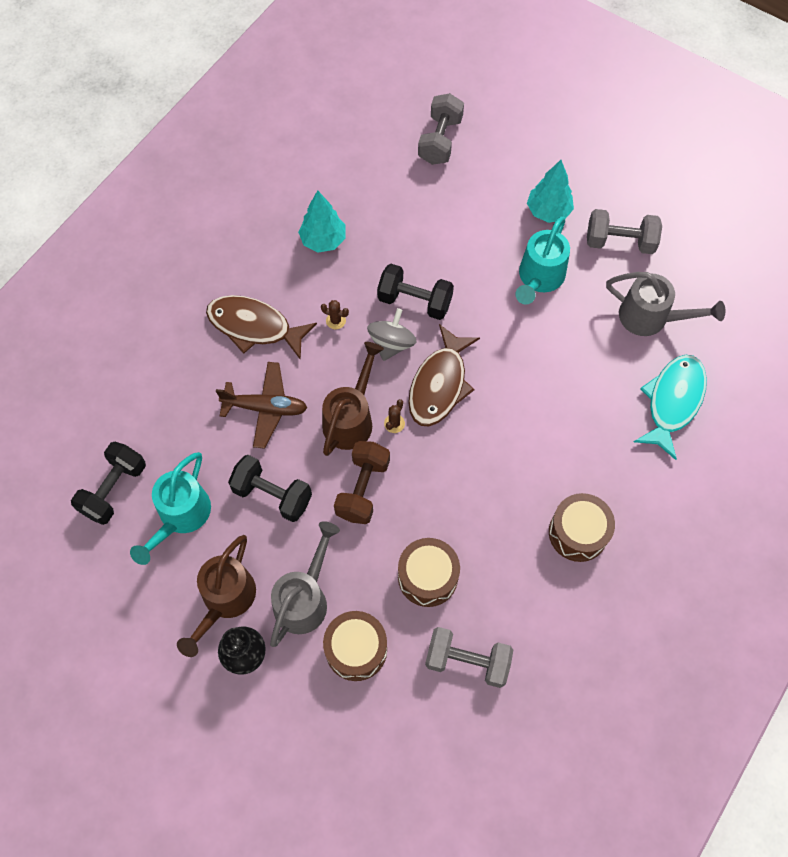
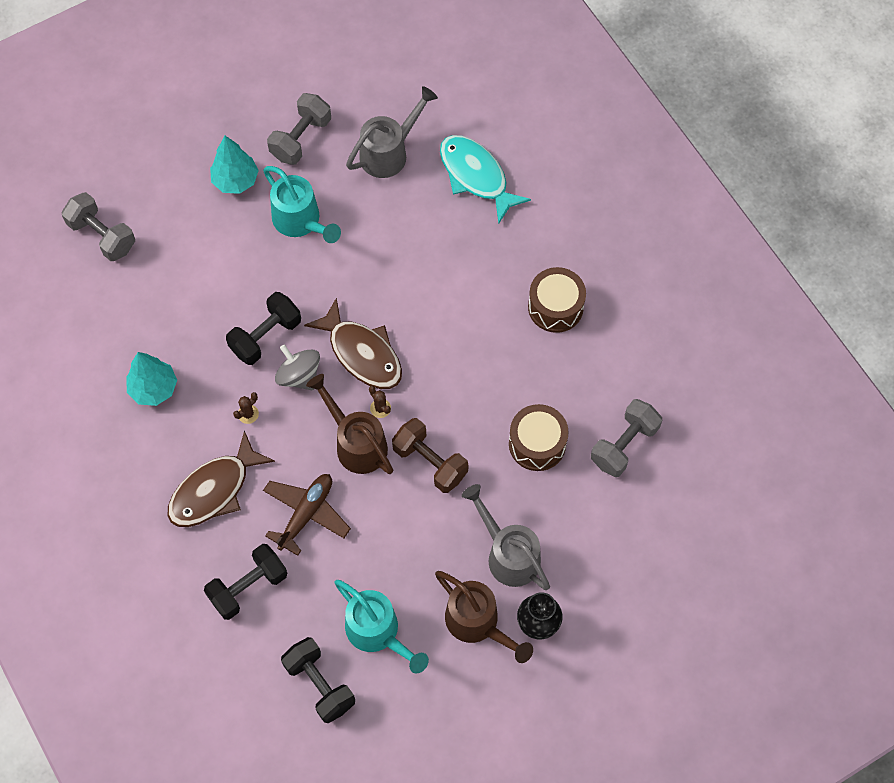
camera: 65 degrees left, 0 degrees up
(272, 495) = (397, 542): black dumbbell -> black dumbbell (248, 587)
(356, 649) = (573, 530): brown drum -> none

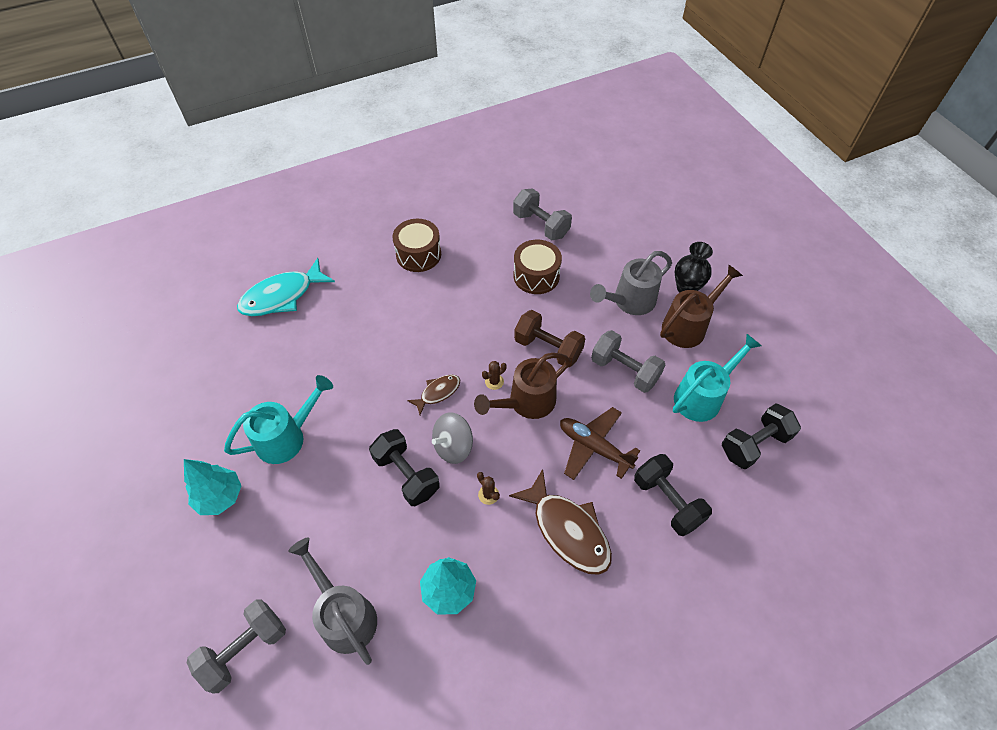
camera: 85 degrees left, 10 degrees down
(301, 138) = (192, 432): grey dumbbell -> grey dumbbell (624, 370)
(362, 353) = (438, 393): brown fish -> brown fish, size x0.54
(389, 152) = (235, 358): grey watering can -> grey watering can (344, 615)
(430, 462) = (548, 348): brown dumbbell -> brown dumbbell turned 75 degrees clockwise

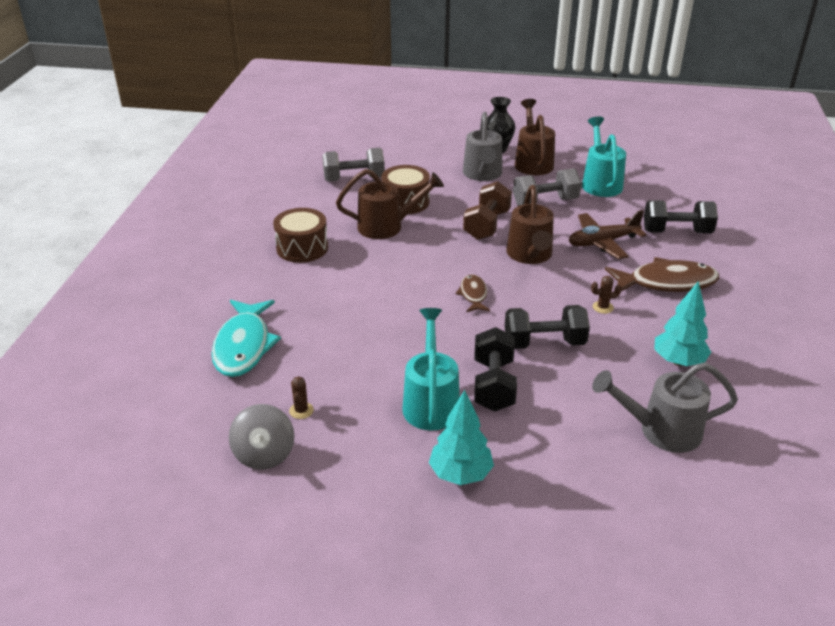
camera: 55 degrees left, 20 degrees down
(245, 649) = (654, 511): grey dumbbell -> none
(453, 446) = (538, 307): grey spinning top -> grey spinning top (264, 454)
(489, 285) = (387, 226): none -> brown watering can
(494, 381) = (492, 262): brown cactus -> brown cactus (301, 410)
(548, 348) = (486, 225): brown dumbbell -> brown dumbbell turned 45 degrees counterclockwise
(754, 444) = (658, 181): black dumbbell -> black dumbbell (493, 385)

